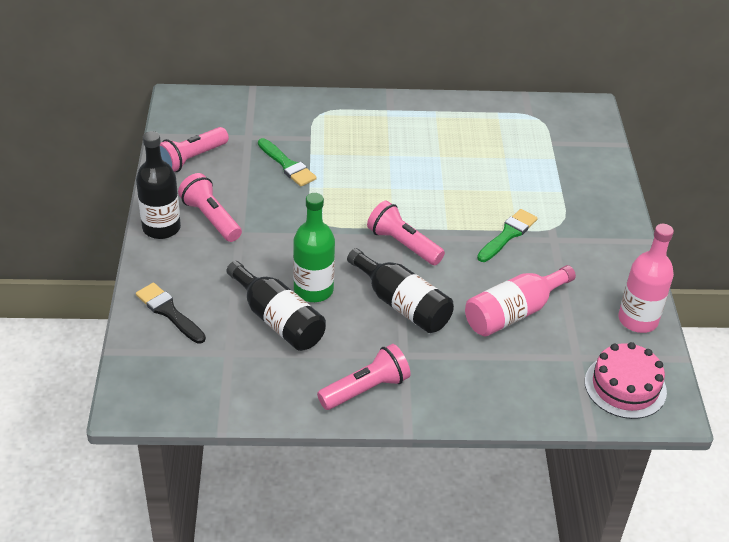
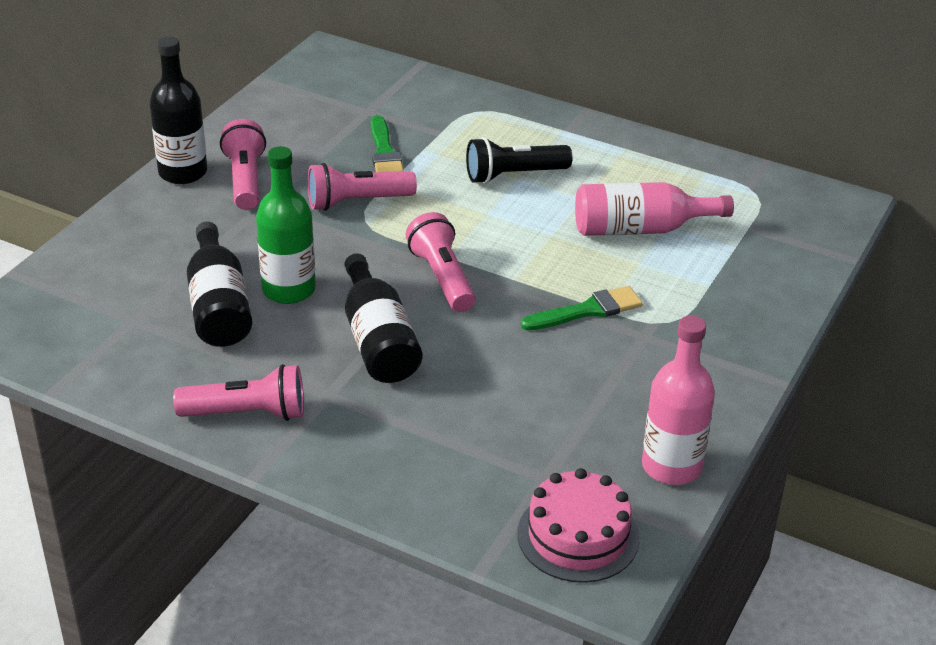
camera: 30 degrees right, 5 degrees down
(169, 312) = (109, 257): black brush -> none
(191, 159) = (281, 115): pink flashlight -> pink flashlight (357, 202)
(384, 154) = (513, 175): none -> black flashlight
(513, 313) = (509, 398): pink bottle -> pink bottle (640, 229)

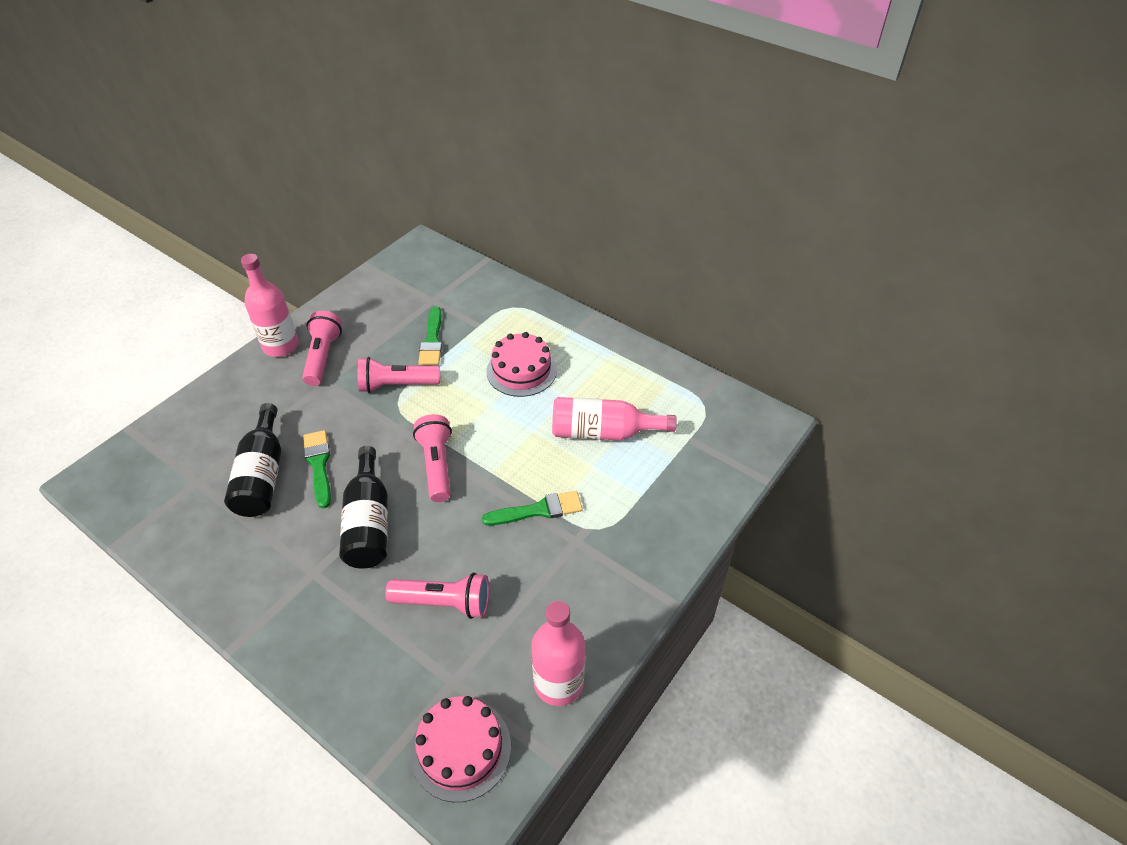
camera: 10 degrees right, 10 degrees up
(183, 172) = (281, 346): black bottle -> pink bottle
(247, 413) = (247, 585): pink flashlight -> pink flashlight (444, 603)
(288, 289) = (319, 465): green bottle -> green brush
(513, 175) = (521, 370): black flashlight -> pink cake

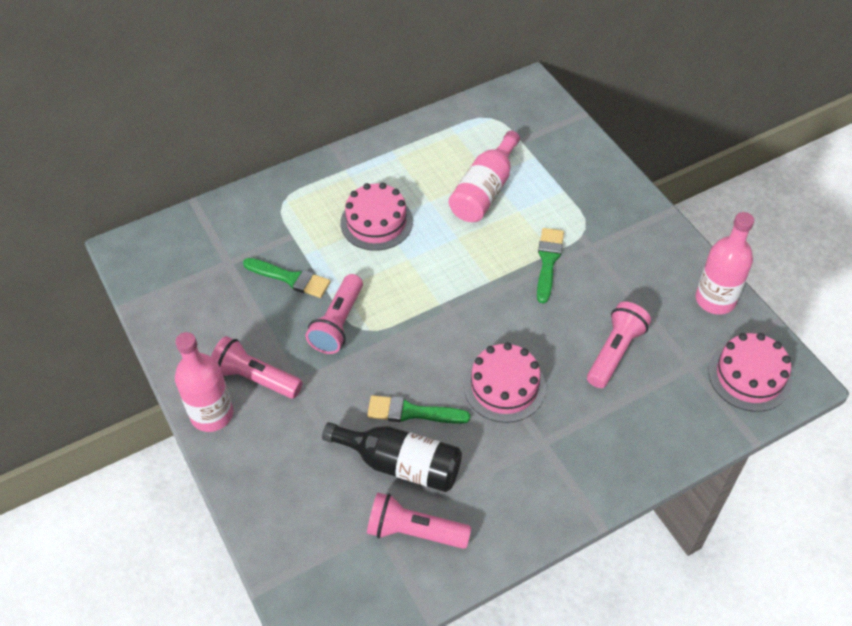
camera: 65 degrees left, 5 degrees up
(369, 522) = (504, 386): black bottle -> pink cake
(437, 465) = (461, 318): pink flashlight -> pink flashlight (414, 531)

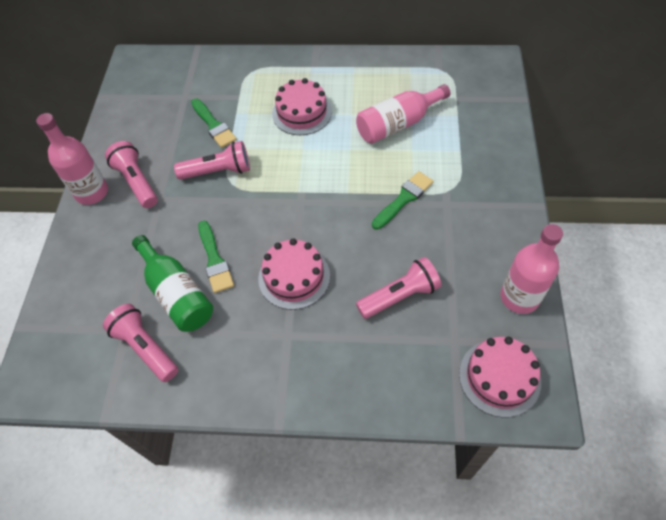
camera: 35 degrees right, 5 degrees up
(338, 323) = (218, 171): pink flashlight -> pink flashlight turned 150 degrees counterclockwise
(401, 464) = (177, 293): black bottle -> green bottle
(412, 412) = (215, 260): green brush -> green brush turned 150 degrees counterclockwise

